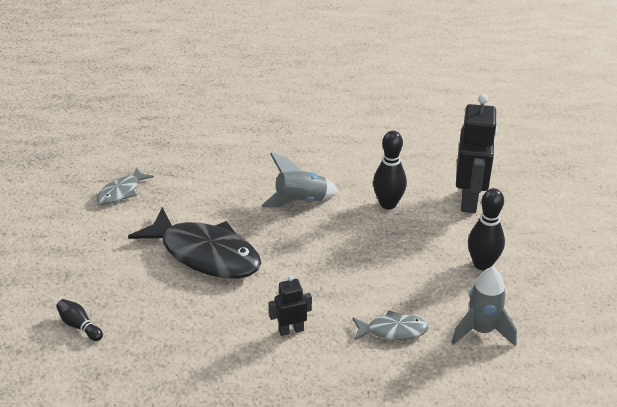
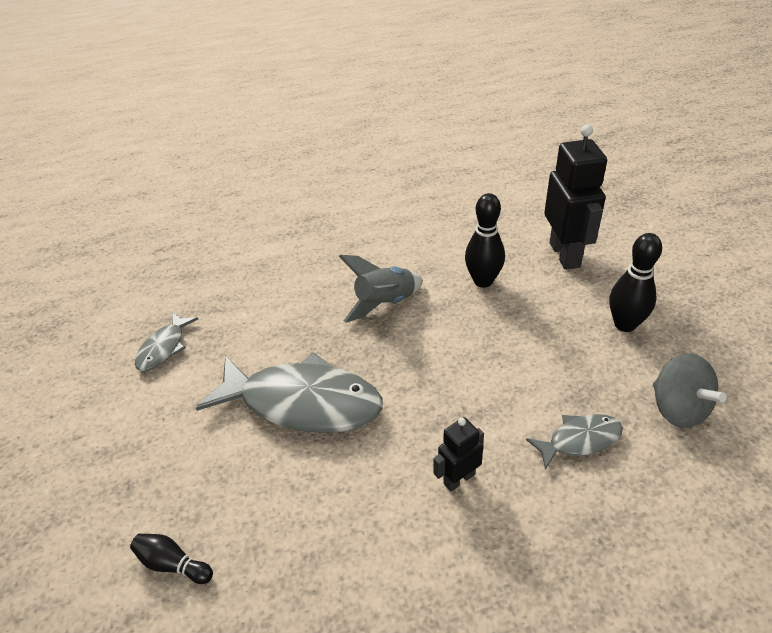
camera: 15 degrees left, 5 degrees up
(205, 254) = (302, 403): black fish -> grey fish
(482, 331) = (678, 409): grey rocket -> grey spinning top

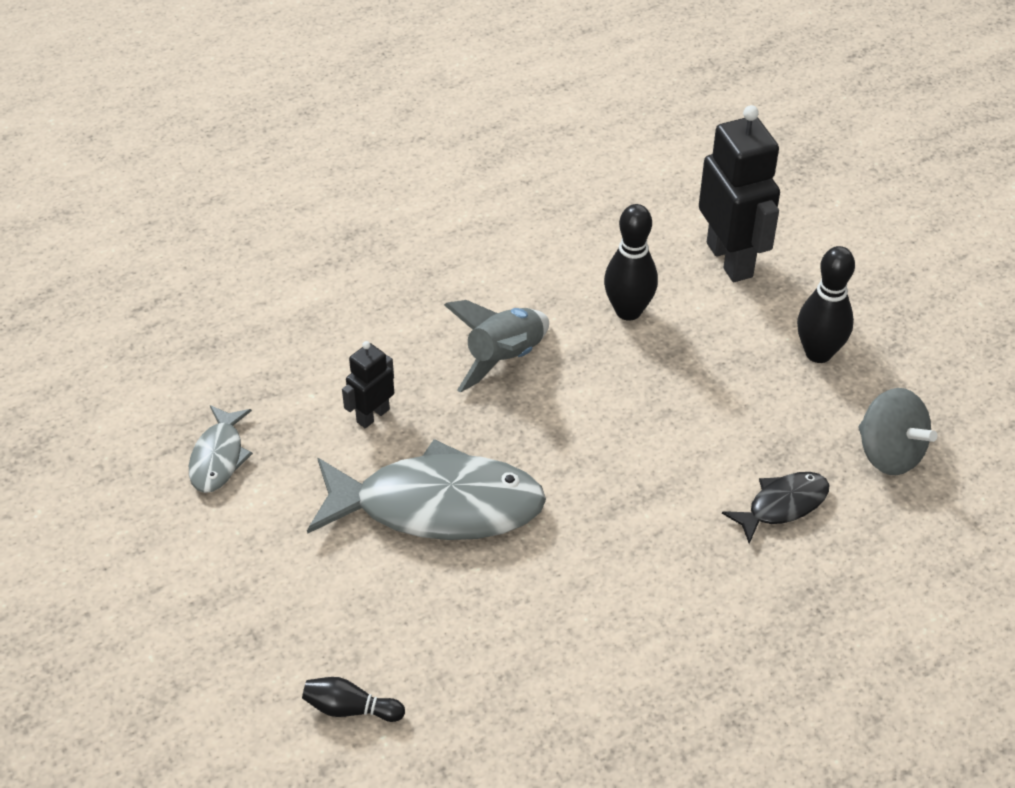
camera: 15 degrees left, 5 degrees up
(459, 479) = (653, 568): black robot -> black robot (372, 415)
(579, 440) = (782, 505): grey fish -> black fish

